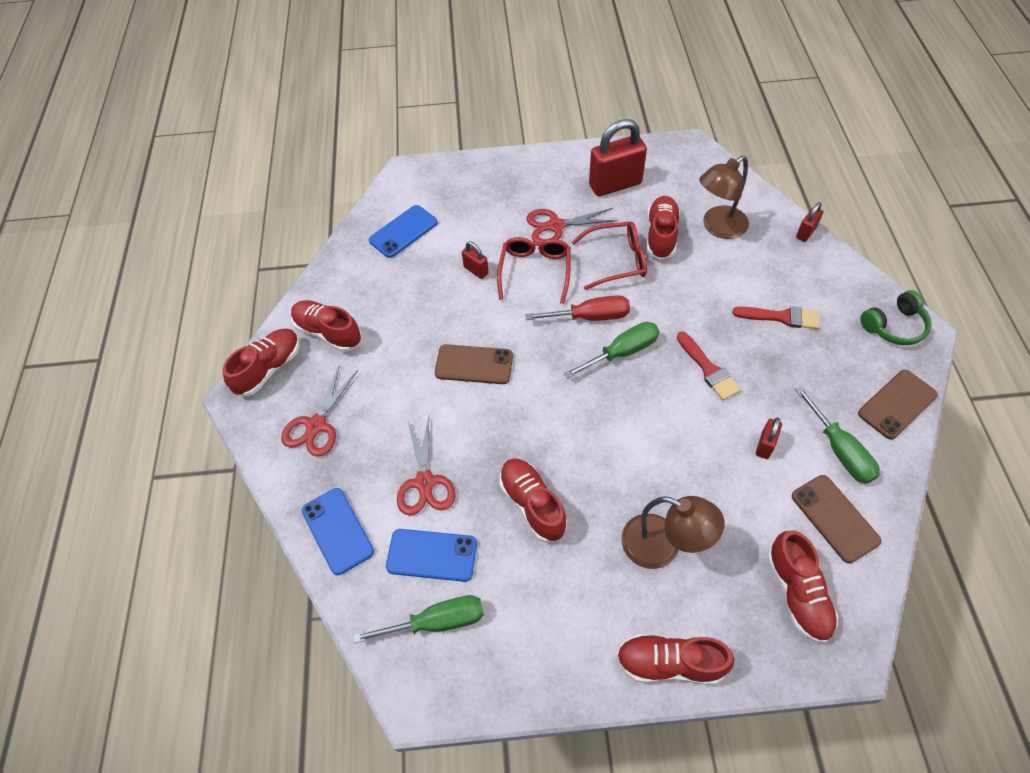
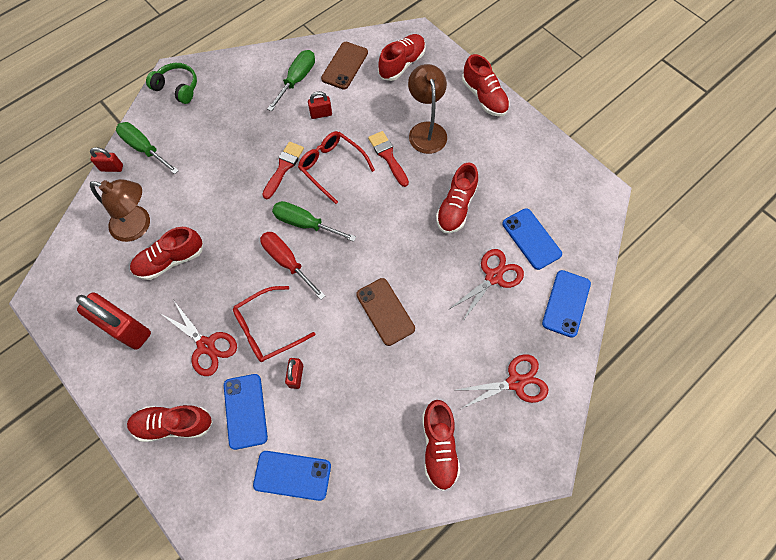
camera: 130 degrees left, 10 degrees up
(269, 368) = (504, 465): red shoe -> red shoe (173, 424)
(437, 622) = (561, 209): green screwdriver -> green screwdriver (144, 148)
(478, 226) = (245, 411): none -> blue phone
(616, 260) = (218, 276): red glasses -> red glasses (332, 167)
(781, 317) = (209, 148): red brush -> red brush (388, 156)
(897, 404) = (243, 66): brown phone -> none

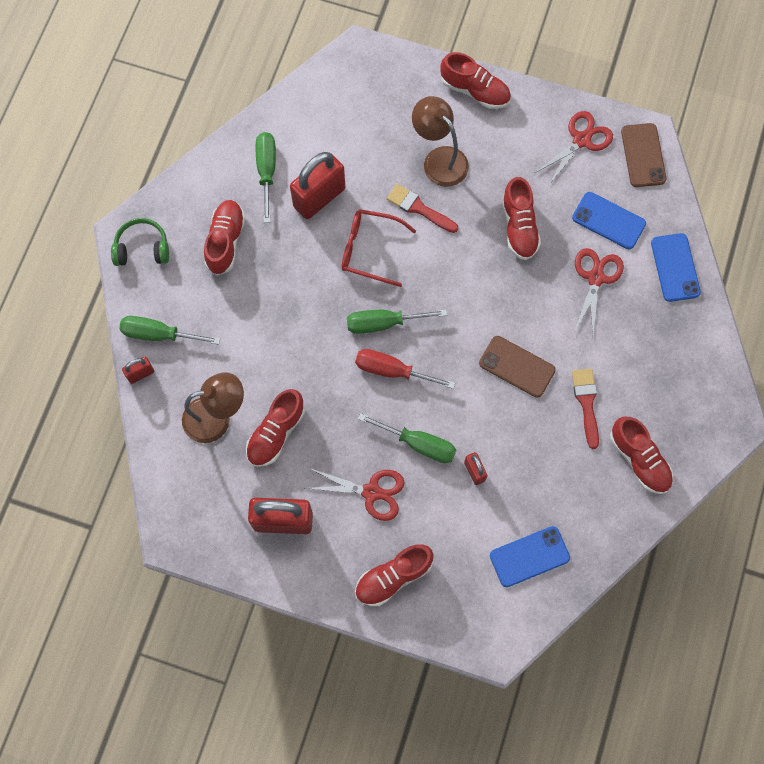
camera: 30 degrees left, 5 degrees up
(245, 411) = (450, 528): blue phone -> none
(268, 328) = (418, 444): red glasses -> green screwdriver
(283, 167) = (321, 276): red brush -> red brush (586, 403)
(321, 114) = (319, 197): red padlock -> red padlock, size x2.10
(345, 66) = (307, 128): brown phone -> brown phone (643, 155)
(402, 64) = (366, 95): red shoe -> red shoe (225, 241)
(515, 382) = (671, 366): red scissors -> red scissors (581, 140)

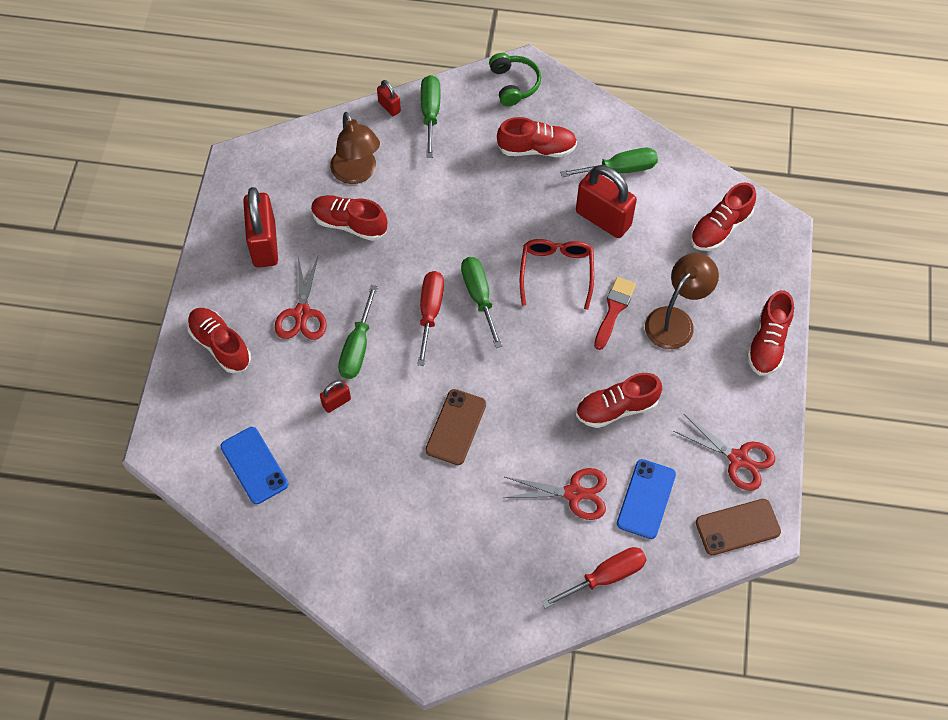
camera: 80 degrees right, 10 degrees down
(586, 403) = (427, 501): red brush -> none
(639, 459) = (373, 562): red shoe -> red shoe (720, 228)
(675, 267) = (605, 577): blue phone -> red screwdriver

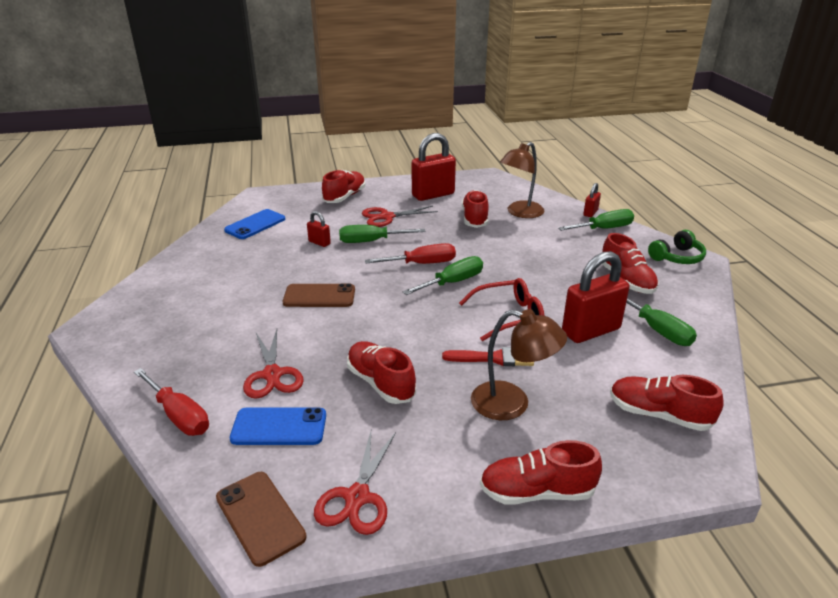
camera: 70 degrees right, 30 degrees down
(603, 219) = (590, 331): red padlock -> red padlock turned 45 degrees clockwise

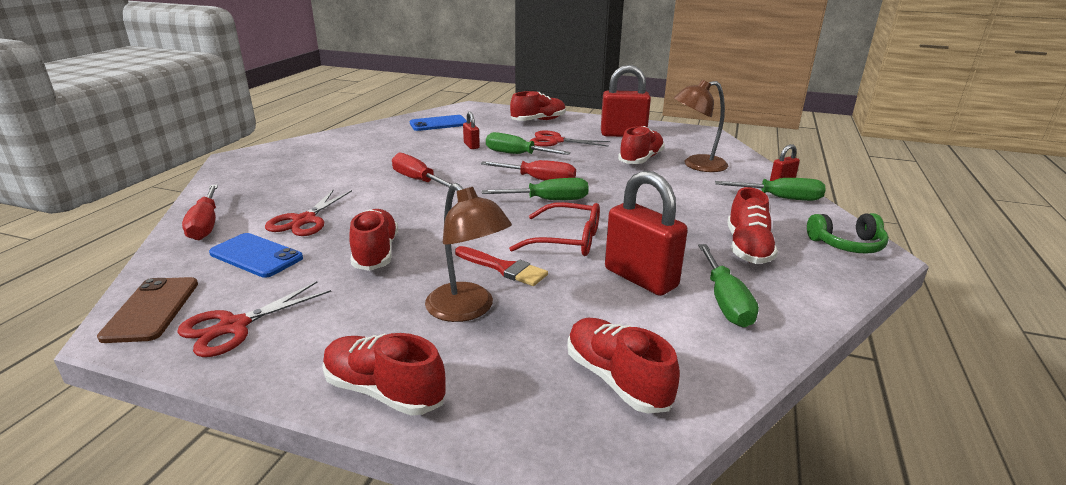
camera: 30 degrees right, 5 degrees down
(319, 296) = (418, 180): brown phone -> red screwdriver
(590, 331) = (640, 278): red padlock -> red padlock turned 45 degrees clockwise

